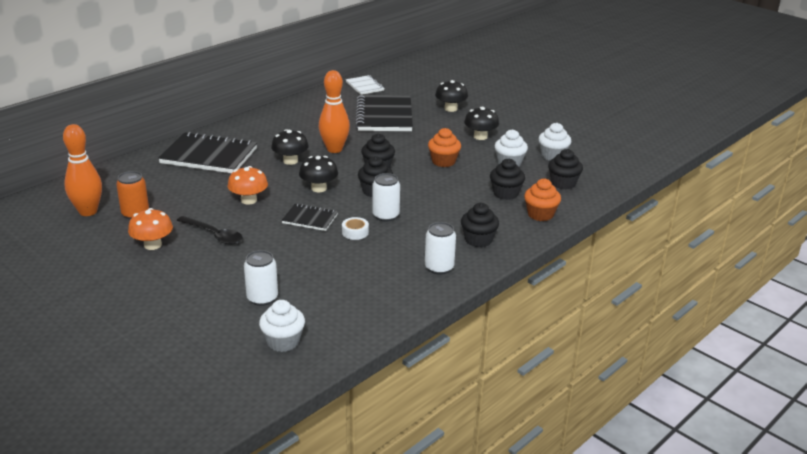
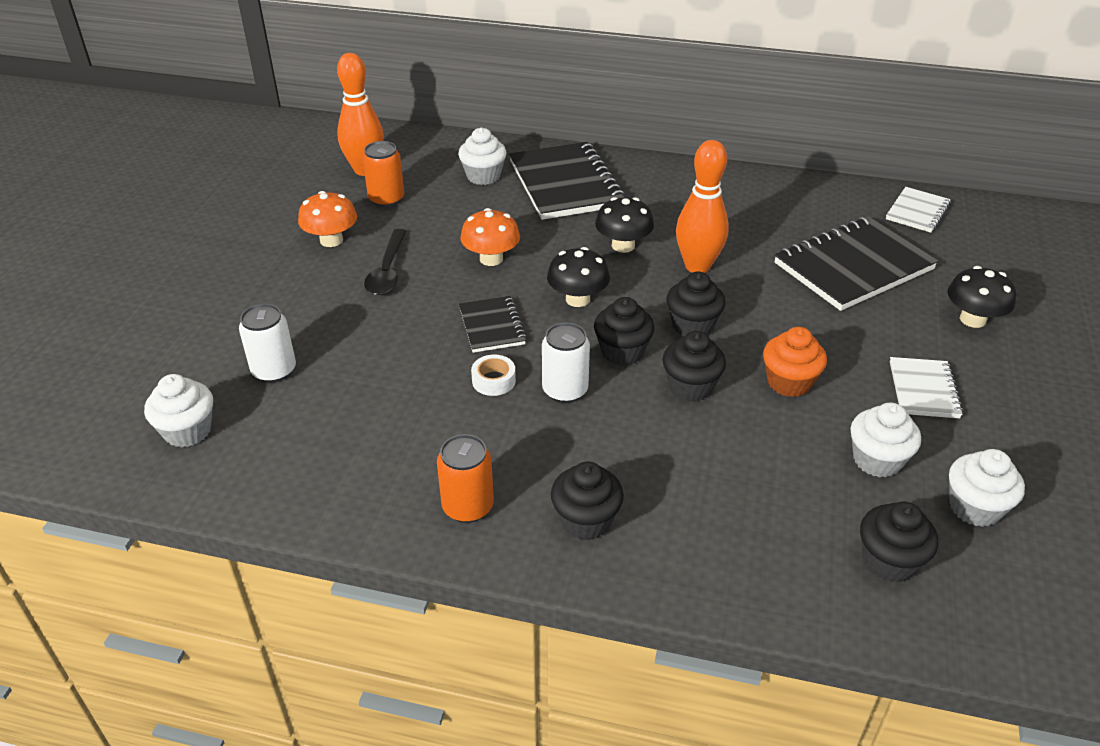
camera: 60 degrees right, 10 degrees up
(161, 176) = (483, 176): none -> white cupcake
(439, 267) = (468, 507): white can -> orange can
(480, 137) = (923, 390): black mushroom -> white notebook
(505, 193) = (767, 496): black cupcake -> black cupcake (690, 386)
(540, 214) = (743, 570): orange cupcake -> none

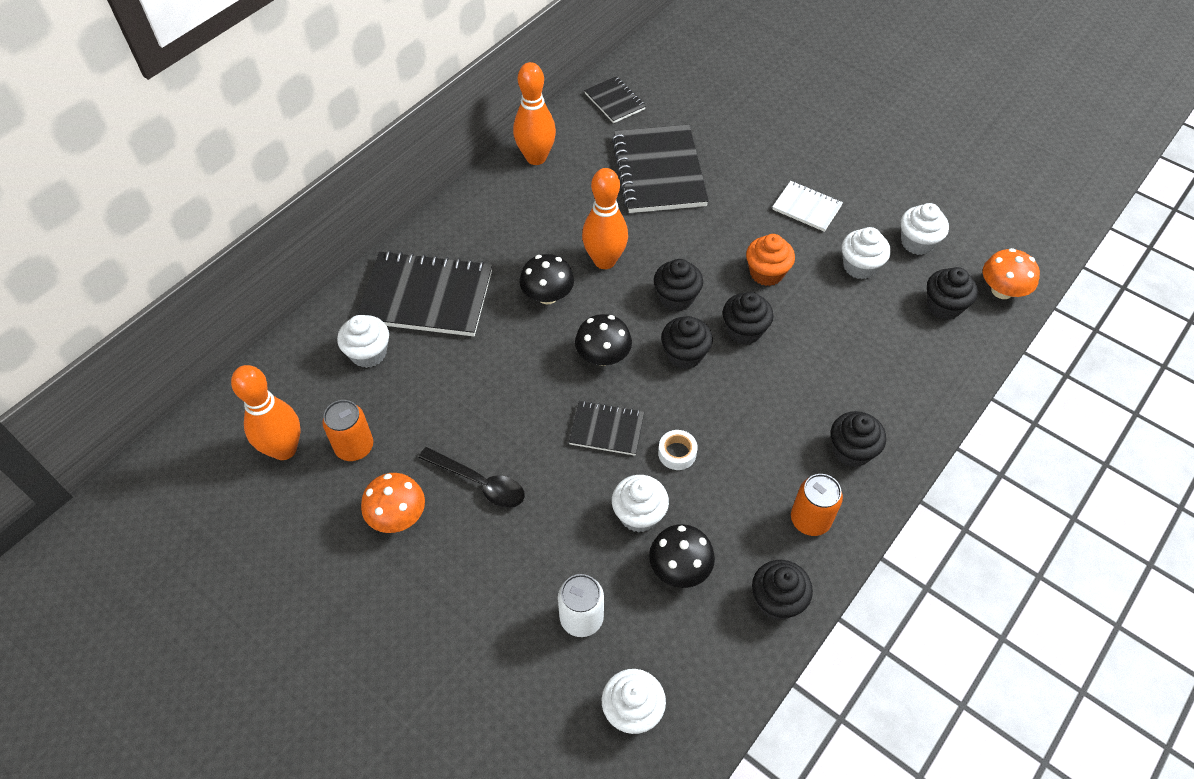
camera: 65 degrees left, 15 degrees up
(350, 505) = (777, 600): none -> black cupcake
(405, 375) = (639, 514): none -> white cupcake
(491, 259) = (509, 396): orange mushroom -> orange mushroom (1002, 290)
(565, 390) = (711, 410): white can -> none
(786, 189) = (536, 158): none -> orange bowling pin
(917, 212) = (615, 101): white notebook -> black notebook
(972, 319) = (751, 144): black mushroom -> black mushroom (679, 568)

